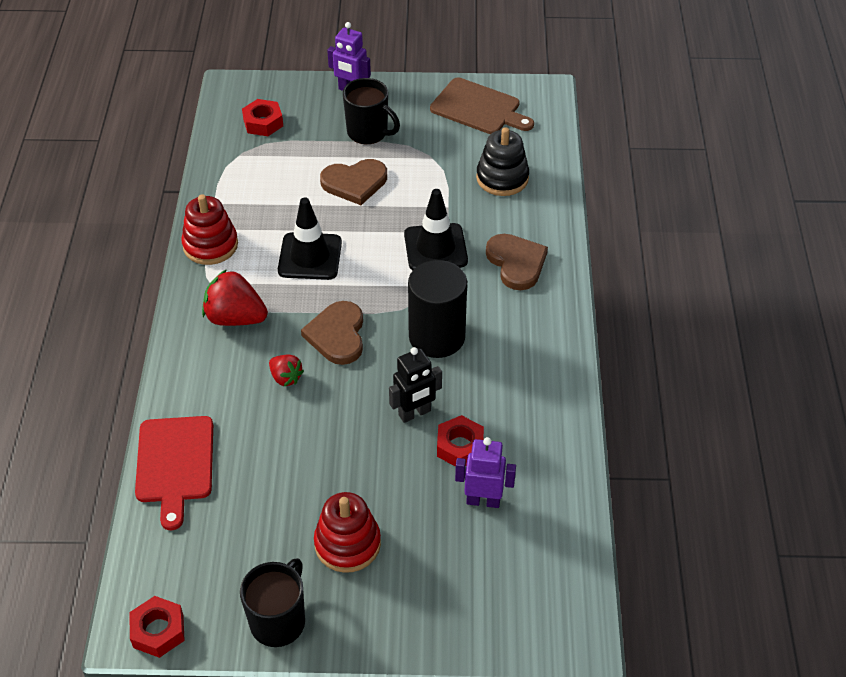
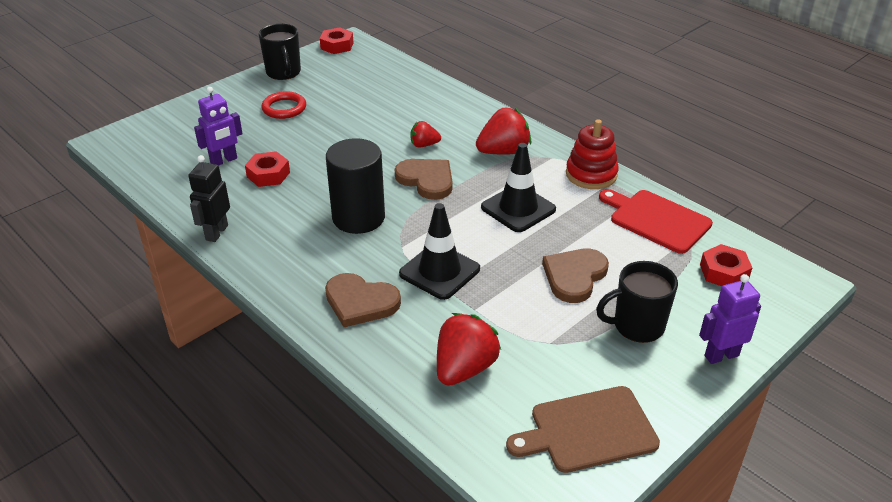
camera: 135 degrees right, 10 degrees down
(175, 464) = (423, 86): red cutting board -> red cutting board (656, 220)
(347, 544) = (284, 108): red stacking toy -> red ring
(415, 413) = (318, 173): black robot -> black robot (216, 233)
(502, 178) = (464, 368): black stacking toy -> red strawberry

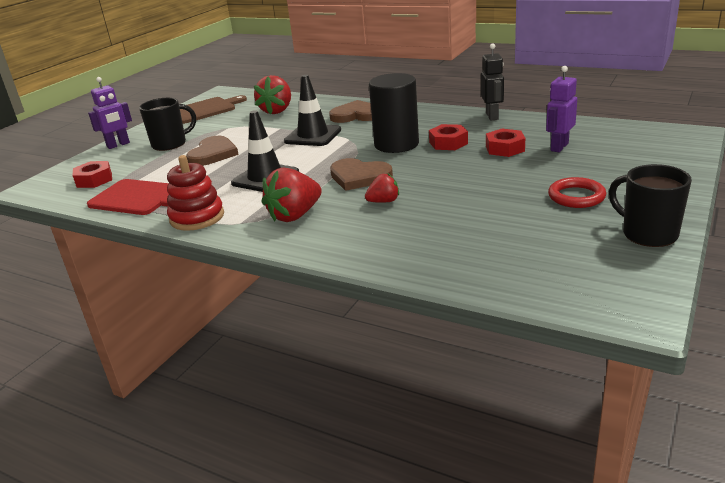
camera: 165 degrees right, 10 degrees down
(337, 46) = (644, 296): red nut -> red nut (448, 143)

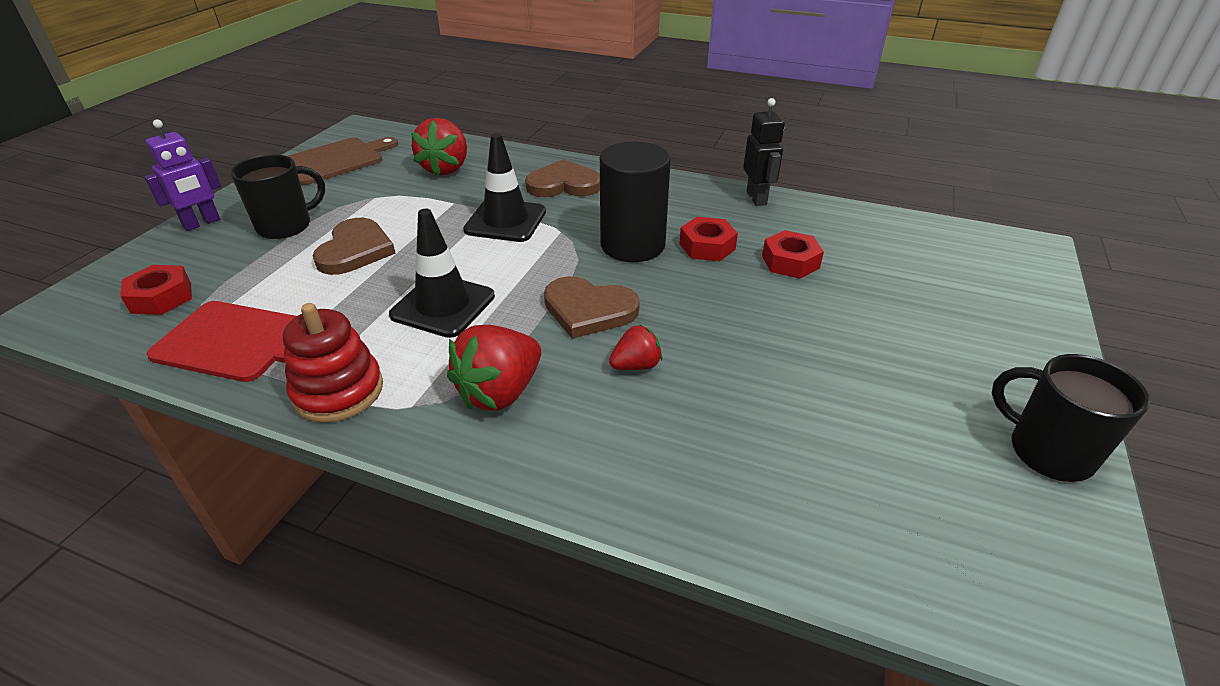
camera: 10 degrees left, 10 degrees up
(559, 147) = (865, 263): purple robot -> none
(576, 196) = (919, 366): red ring -> none

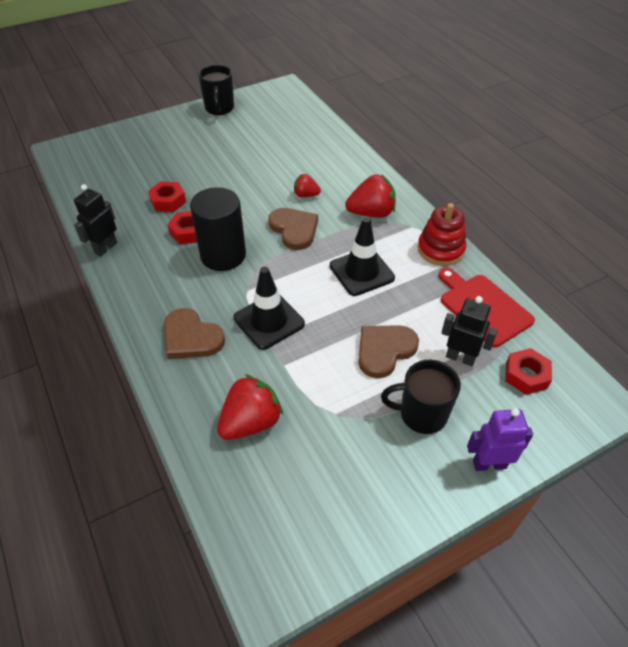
camera: 140 degrees left, 10 degrees up
(256, 280) = (460, 358): none -> black robot
(335, 160) = (334, 513): brown cutting board -> none

